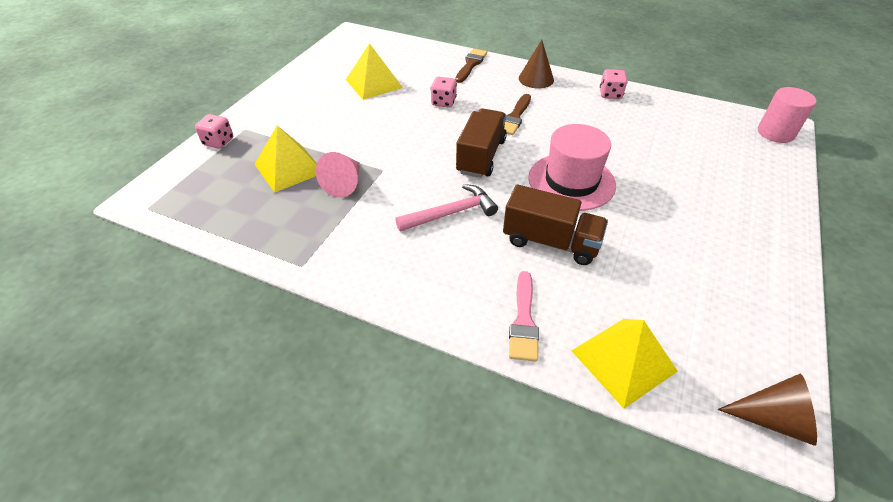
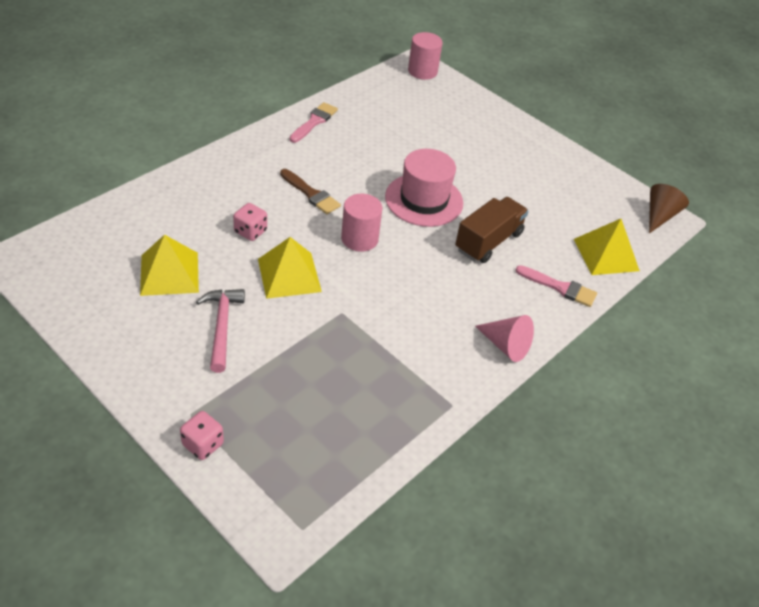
camera: 75 degrees left, 0 degrees up
(289, 168) = (297, 386): yellow pyramid -> yellow pyramid (289, 275)
(344, 184) = (349, 347): pink cone -> pink cone (506, 345)
(451, 213) = (429, 285): pink hammer -> pink hammer (222, 326)
(471, 64) = (189, 185): brown brush -> none
(481, 156) = (359, 239): brown truck -> pink cylinder
(536, 79) = (254, 153): brown cone -> none
(610, 94) = (314, 122): pink dice -> pink brush

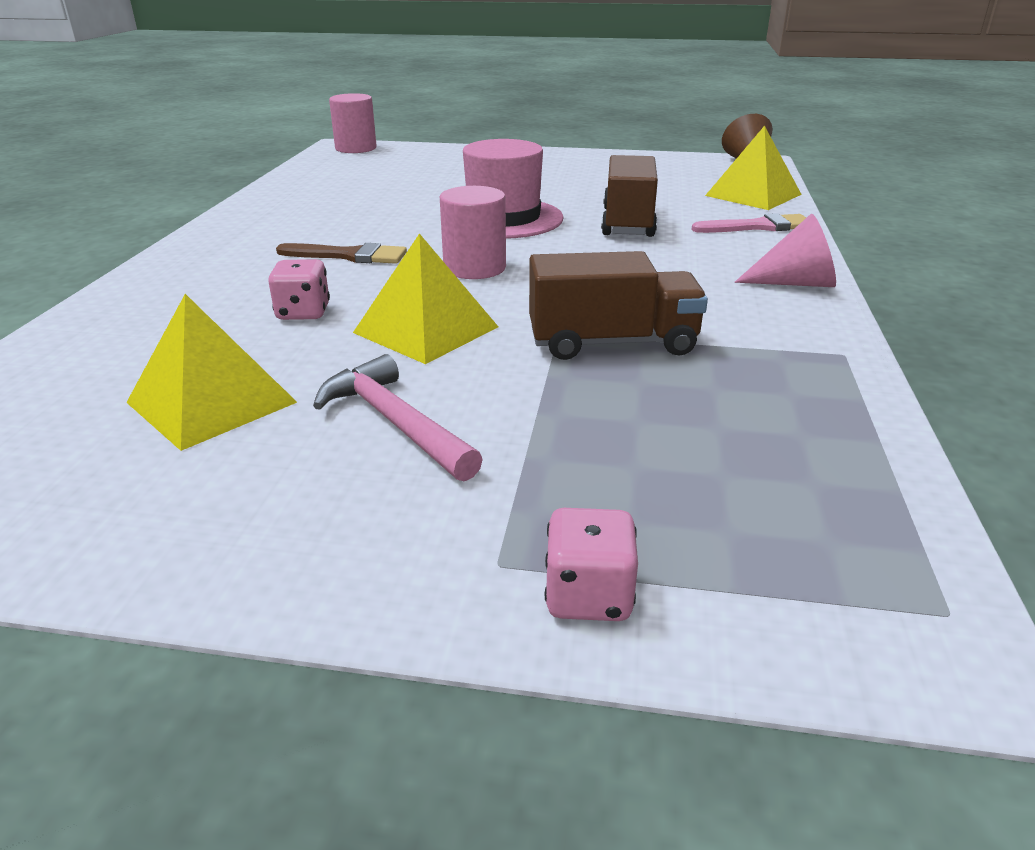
camera: 30 degrees left, 15 degrees down
(314, 122) = (269, 207): pink brush -> none
(357, 333) = (612, 343): none -> brown truck

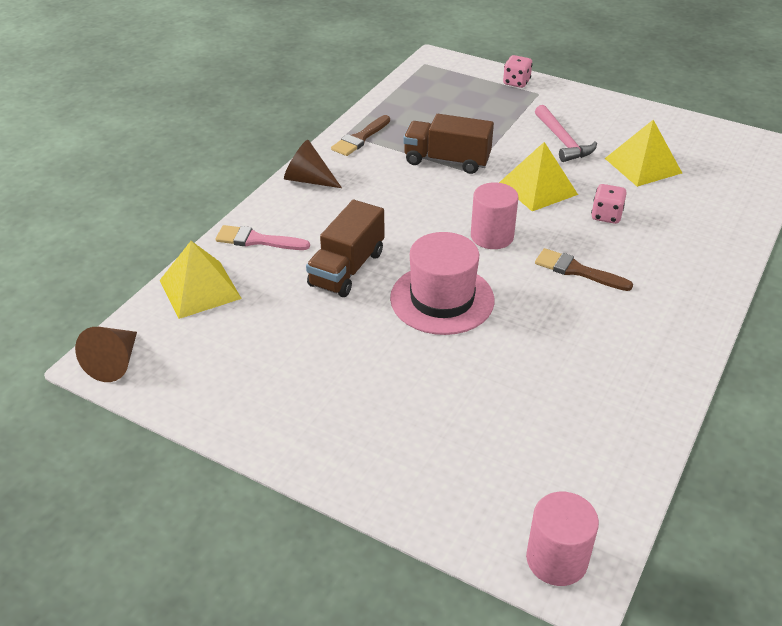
camera: 160 degrees left, 10 degrees up
(795, 283) = (308, 180): pink cone -> brown cone
(807, 351) = (360, 138): none -> brown brush

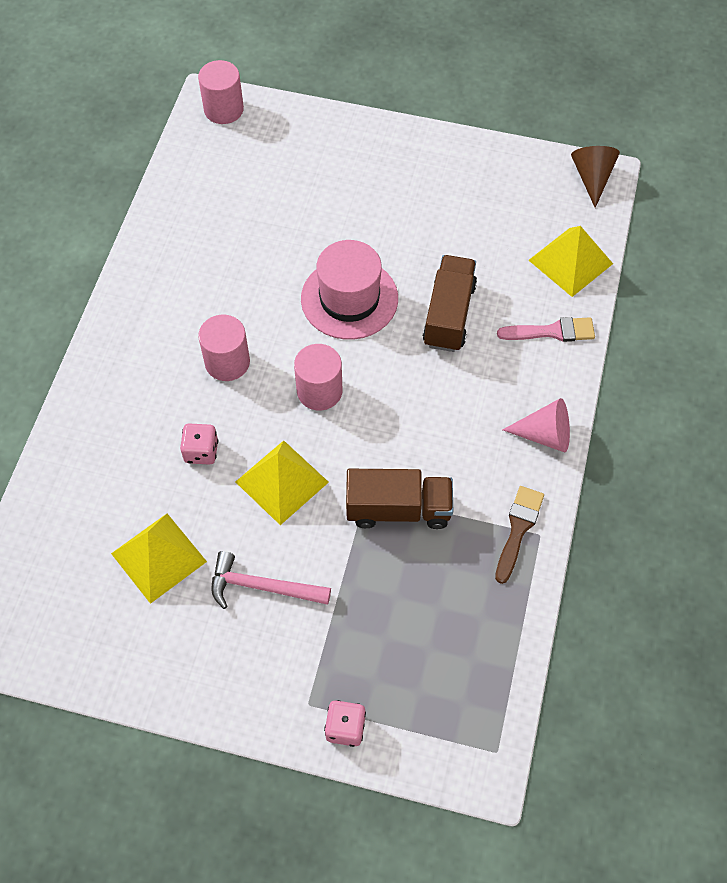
camera: 165 degrees right, 20 degrees up
(308, 180) = (545, 435): brown cone -> pink cone
(562, 141) = (262, 586): pink hammer -> pink hammer turned 45 degrees counterclockwise
(577, 271) = (227, 362): brown brush -> pink cylinder

